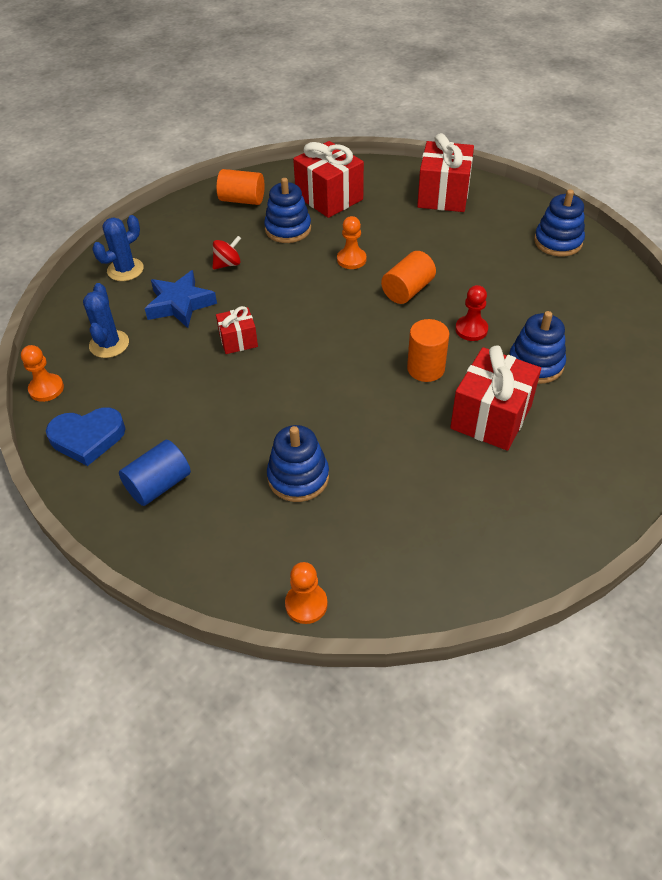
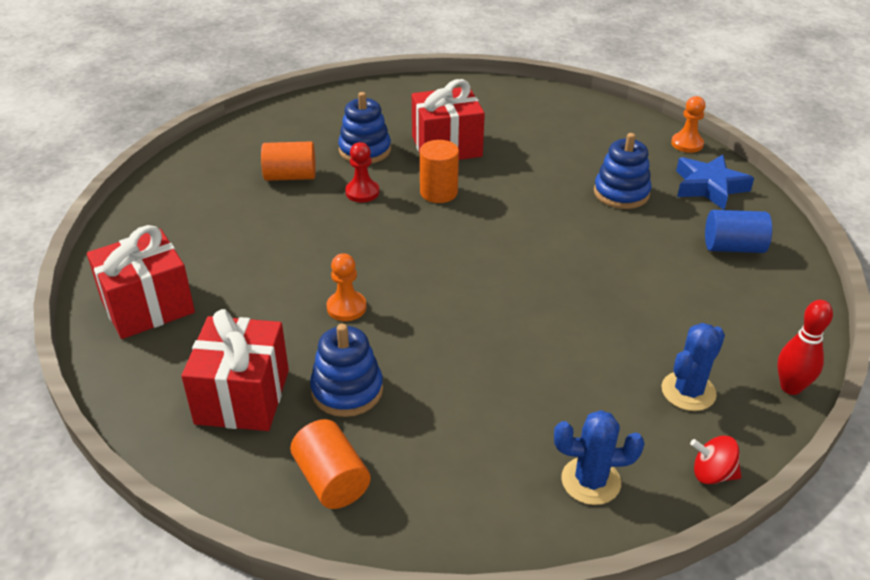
camera: 135 degrees left, 10 degrees down
(46, 389) = (790, 387): orange pawn -> red bowling pin
(87, 438) = (773, 315): blue heart -> none
(180, 304) = (570, 384): blue star -> blue star (709, 187)
(228, 264) = (466, 395): red spinning top -> red spinning top (712, 474)
(238, 340) = (554, 307): red gift -> none
(407, 290) = (352, 248): orange cylinder -> orange cylinder (290, 176)
(558, 242) = (172, 200): blue stacking toy -> none

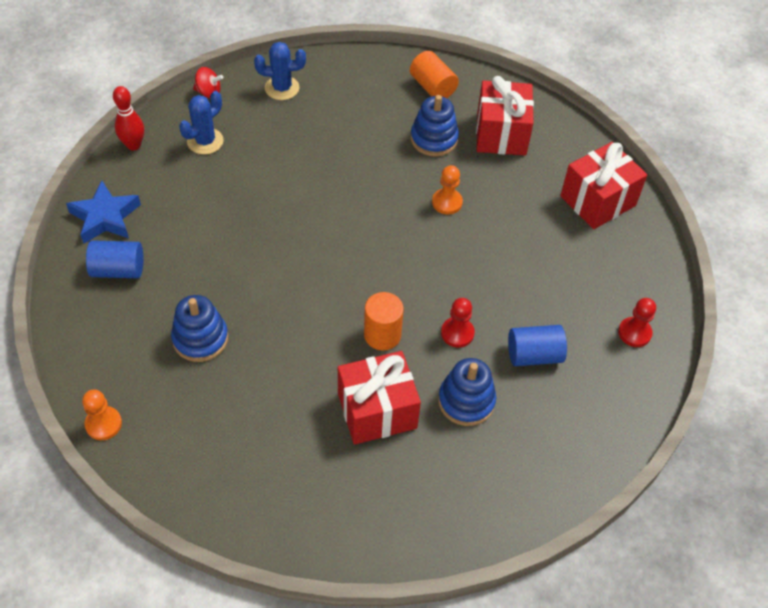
camera: 175 degrees right, 15 degrees up
(181, 189) = (634, 333): none -> red pawn
(290, 176) = (534, 355): orange cylinder -> blue cylinder
(709, 187) = (107, 350): blue star -> blue star (105, 217)

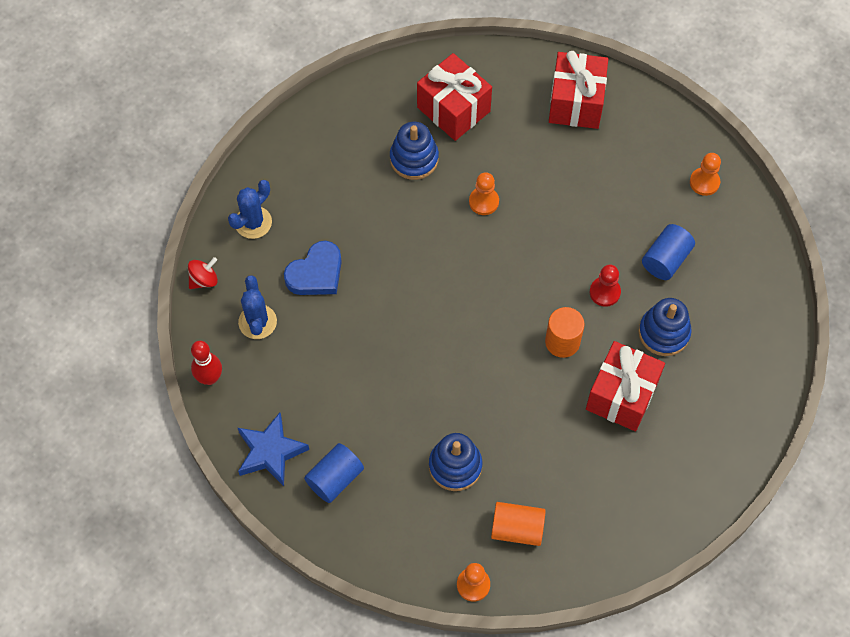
camera: 45 degrees left, 10 degrees up
(278, 147) = (316, 273): none -> blue heart
(432, 87) = (359, 115): orange cylinder -> orange cylinder (517, 529)
(634, 333) = (704, 182): red pawn -> orange pawn

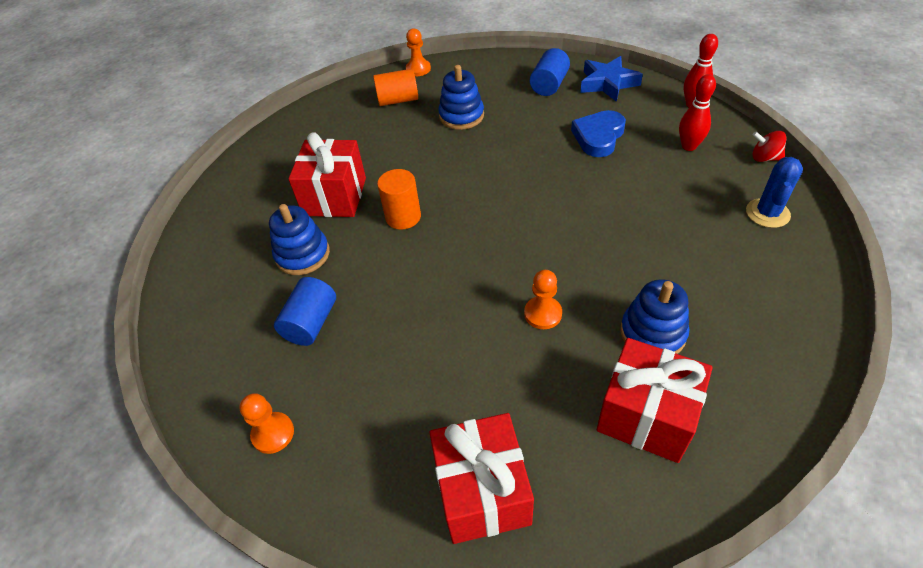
camera: 165 degrees right, 15 degrees down
(204, 280) = (764, 158): red spinning top -> red spinning top turned 75 degrees clockwise
(257, 322) = (689, 146): blue cactus -> red bowling pin
(316, 273) = (669, 194): blue heart -> blue heart (598, 137)
(604, 292) = (373, 270): red pawn -> none

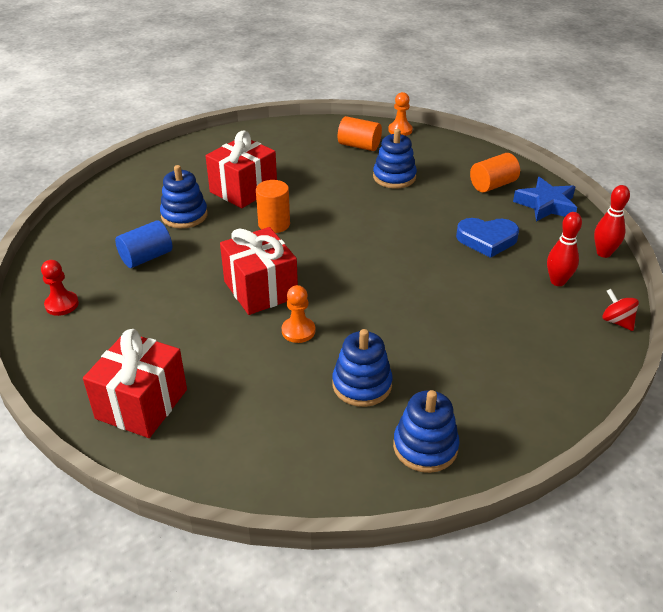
camera: 30 degrees right, 10 degrees down
(273, 433) = (62, 304): orange pawn -> red pawn
(549, 85) = (493, 185): blue cylinder -> orange cylinder
(598, 137) = (487, 240): blue heart -> blue heart turned 150 degrees counterclockwise
(646, 415) = (294, 428): red gift -> red gift (260, 289)
(763, 359) = (425, 447): none -> blue stacking toy
(767, 213) = (563, 360): blue cactus -> none

